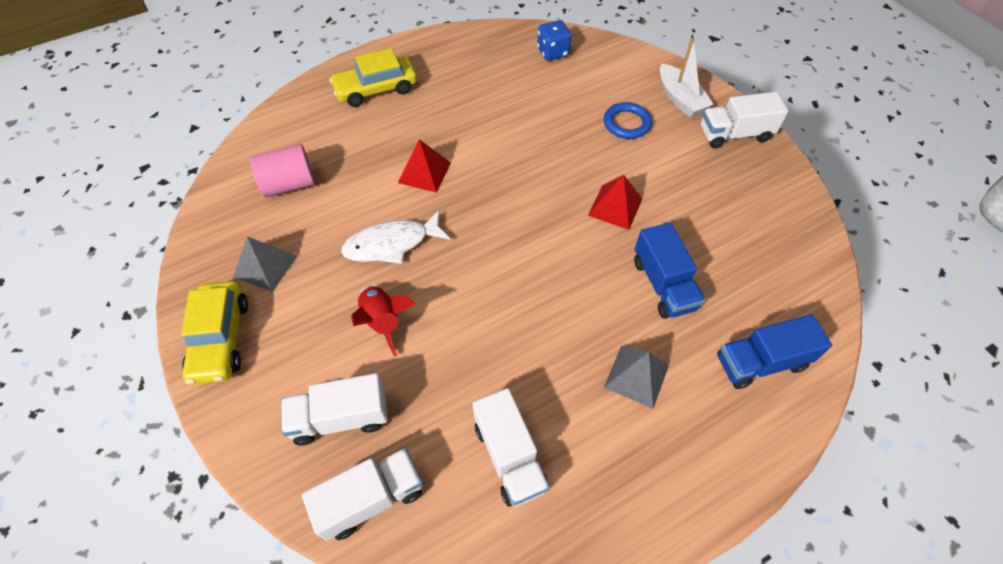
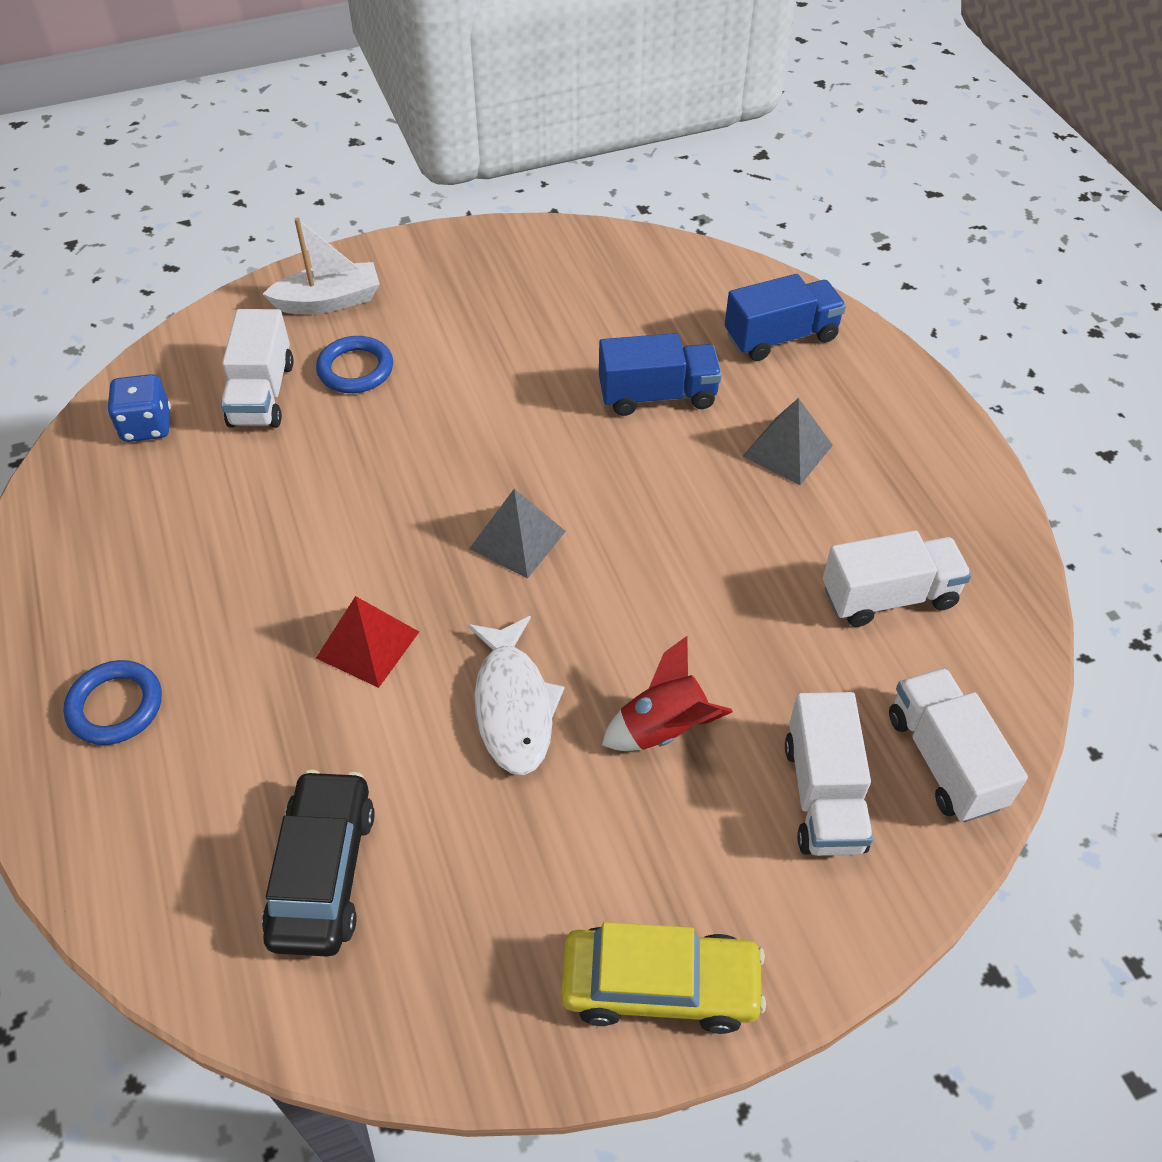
camera: 80 degrees left, 5 degrees down
(265, 266) = (516, 912): grey pyramid -> grey pyramid (517, 539)
(289, 184) = (323, 872): pink cylinder -> black car
(376, 89) = (115, 706): yellow car -> blue ring
(615, 207) = (515, 415): red pyramid -> none
(734, 134) = (421, 265): white truck -> white truck (262, 394)
(761, 362) = (780, 337): blue truck -> blue truck turned 105 degrees counterclockwise

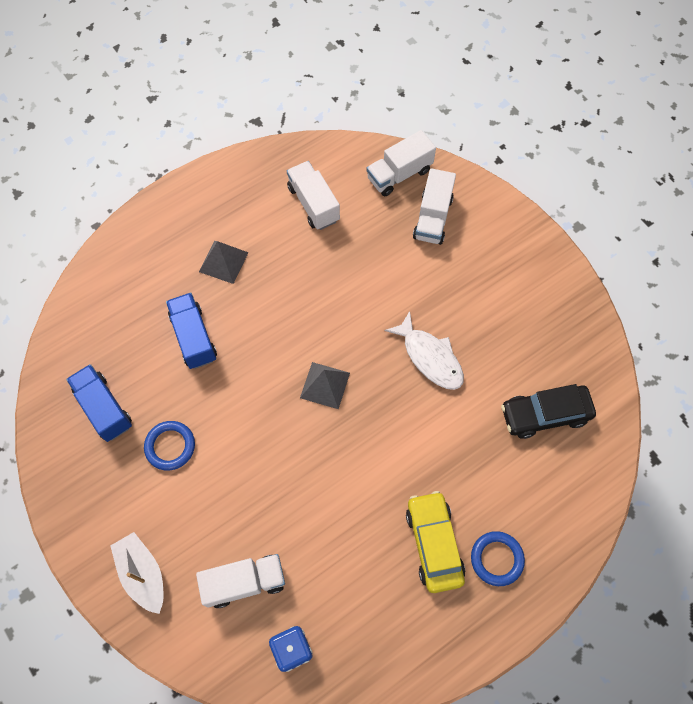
camera: 105 degrees left, 15 degrees up
(355, 369) = (208, 528): blue ring -> blue ring (170, 446)
(368, 644) = (417, 440): red pyramid -> none
(513, 705) = (430, 357): white fish -> white fish turned 75 degrees clockwise
(660, 985) = (540, 264): yellow car -> yellow car (433, 544)
(664, 728) = (420, 287): red rocket -> none
(780, 337) = (128, 279): blue truck -> blue truck (104, 408)
(823, 795) = (432, 218): white truck -> white truck turned 120 degrees clockwise

